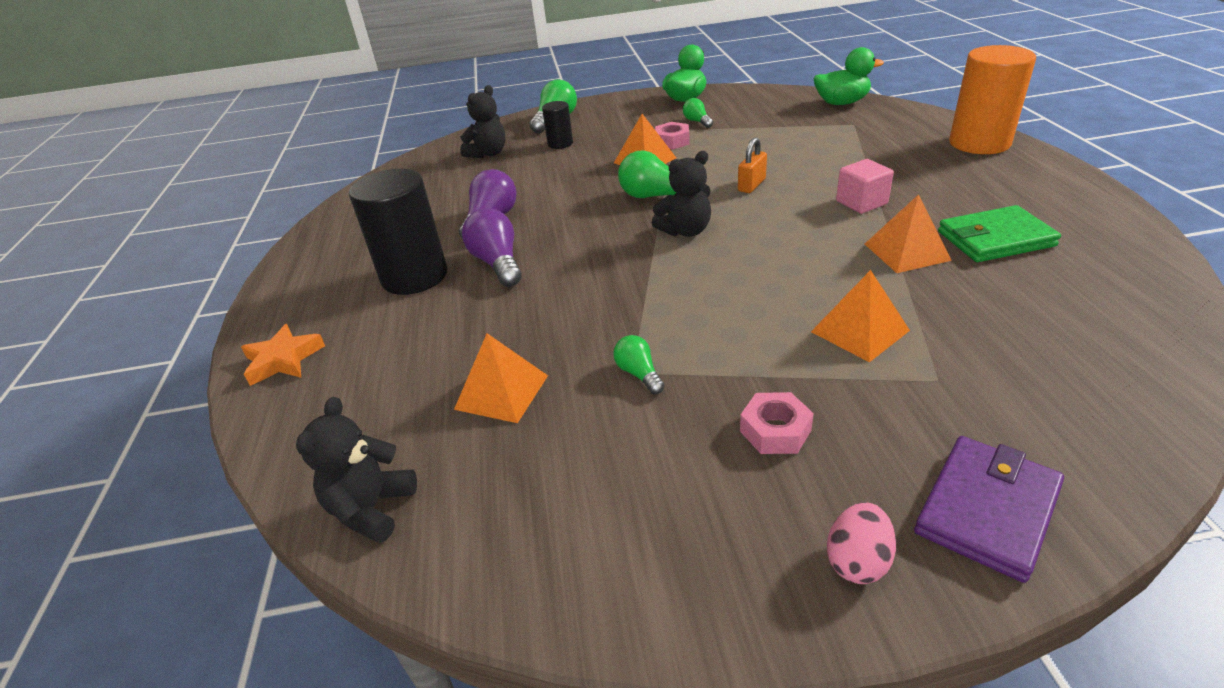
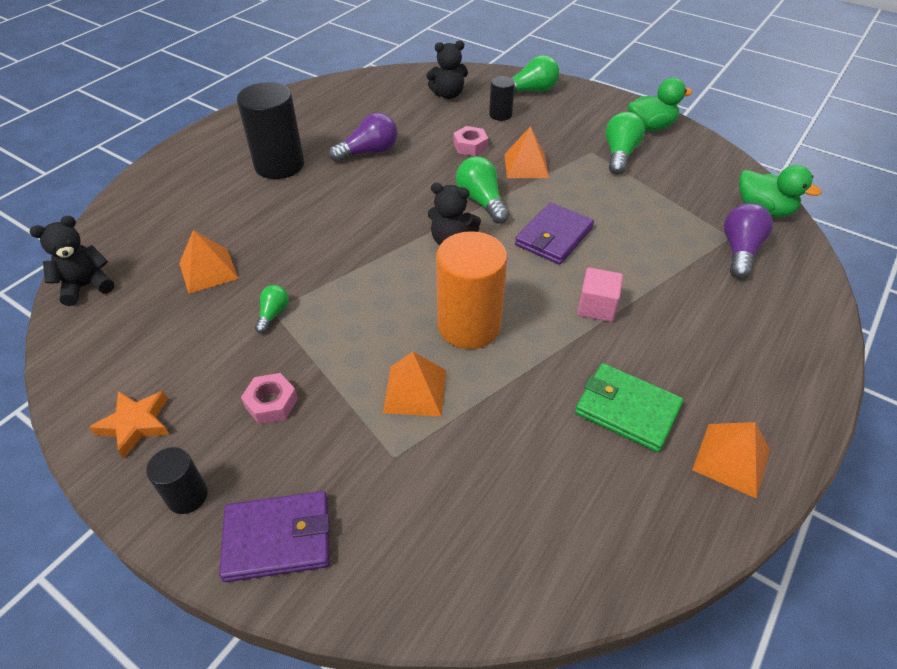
camera: 40 degrees right, 10 degrees up
(283, 360) = (164, 175): orange star -> orange star (135, 424)
(497, 263) = (326, 186): purple light bulb -> purple light bulb (739, 251)
(672, 141) = (571, 161): pink nut -> pink nut (470, 146)
(697, 122) = (619, 154): green light bulb -> green light bulb, size x1.75
(751, 185) = (553, 237): orange padlock -> purple wallet
(857, 561) = (187, 496): pink egg -> black cylinder
(906, 252) = (548, 367): orange pyramid -> orange pyramid (731, 459)
(979, 143) = (797, 329): orange cylinder -> orange cylinder (469, 326)

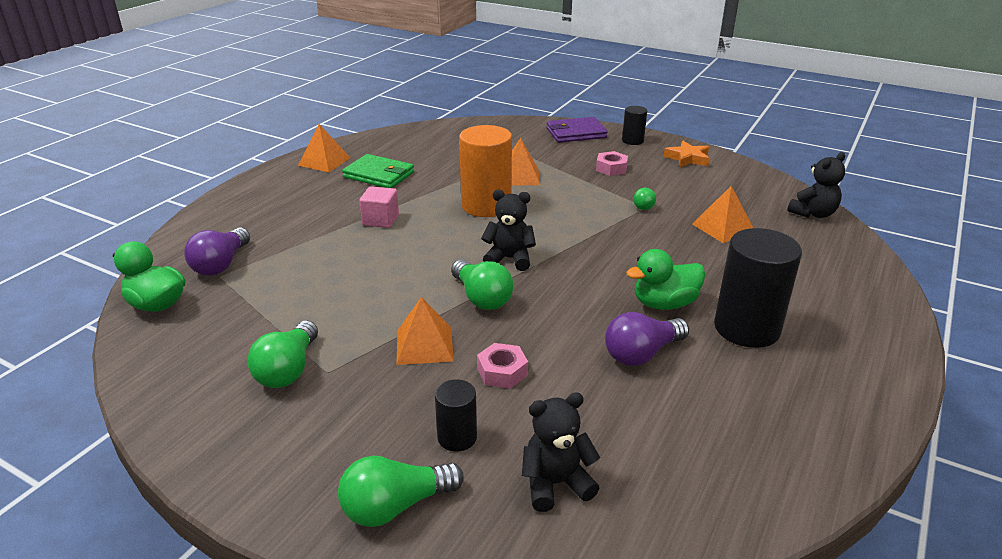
camera: 175 degrees right, 15 degrees down
(553, 237) = (405, 267): purple wallet -> none
(650, 127) = (211, 425): green duck -> green duck (664, 304)

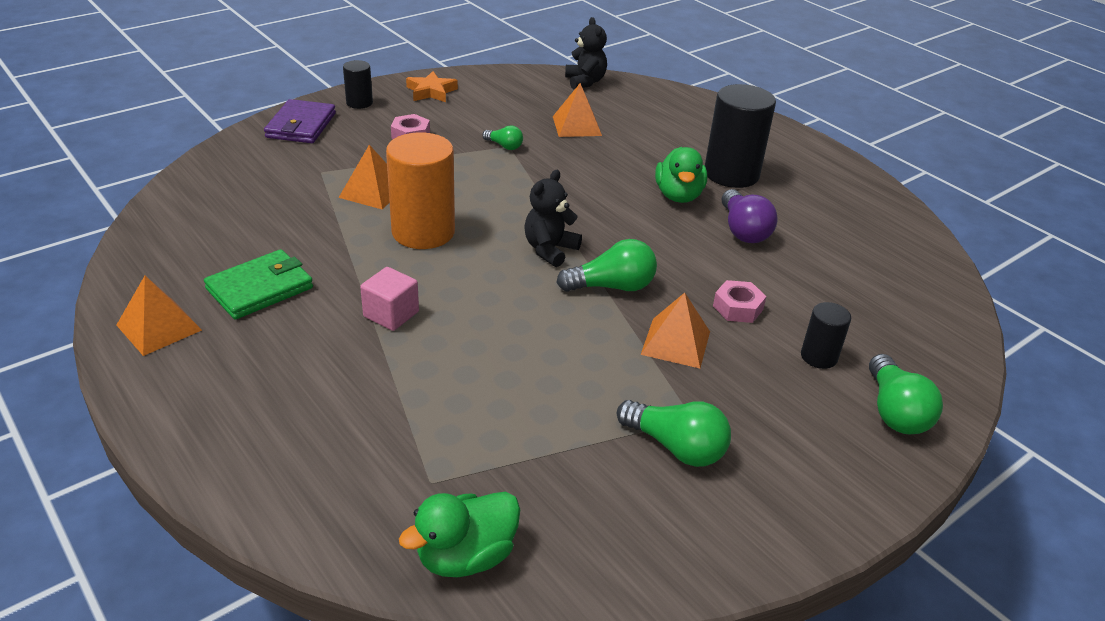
camera: 70 degrees left, 5 degrees up
(221, 264) = (399, 477): purple light bulb -> none
(556, 483) = (885, 321): black teddy bear -> none

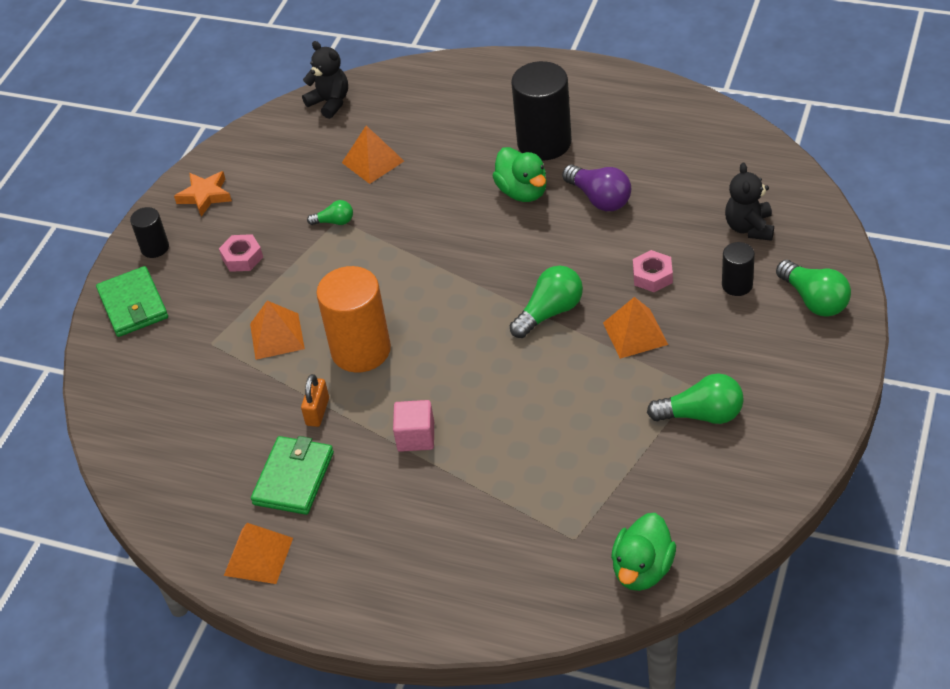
camera: 25 degrees left, 10 degrees up
(301, 125) = (133, 305): purple wallet -> green wallet
(338, 254) = (317, 412): none -> orange padlock
(550, 250) = (474, 307): black teddy bear -> black teddy bear (749, 227)

